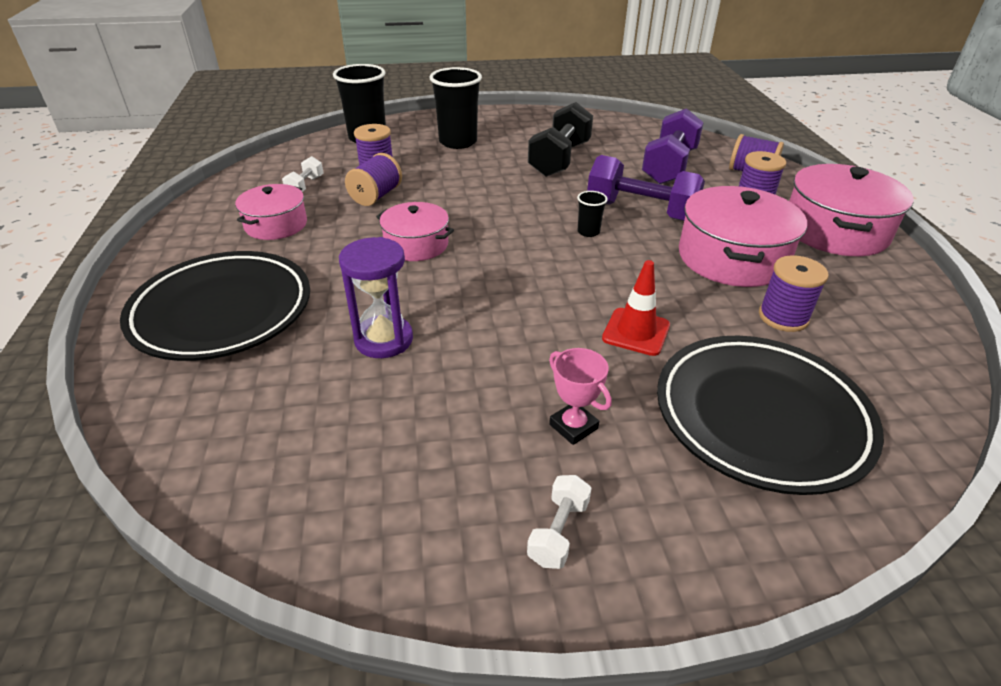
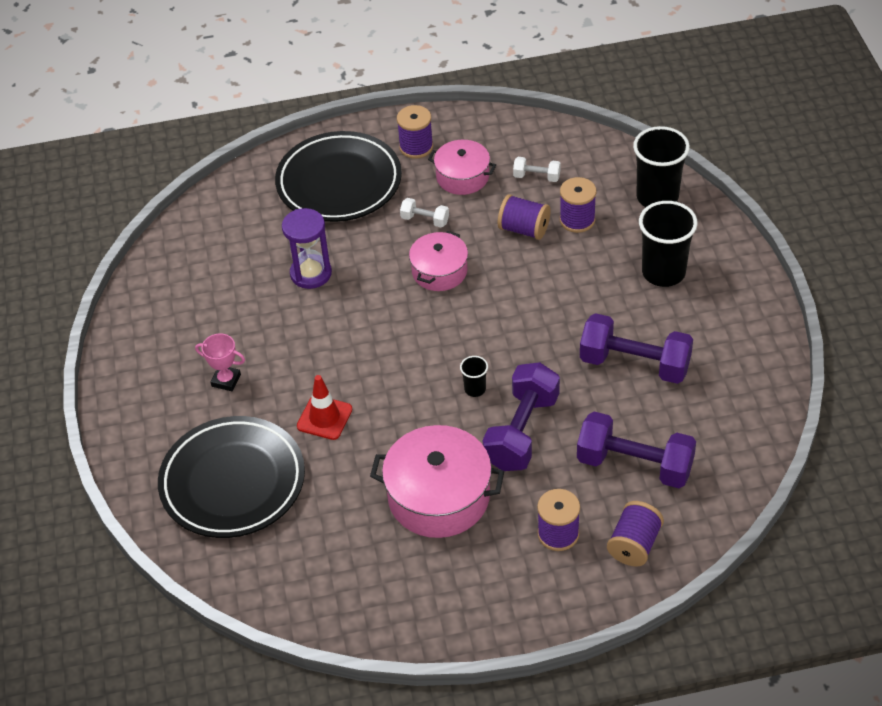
camera: 90 degrees right, 10 degrees up
(558, 532) = (148, 374): white dumbbell -> white dumbbell (425, 220)
(559, 159) = (635, 364): black dumbbell -> purple dumbbell
(573, 426) = (226, 380): pink trophy -> pink trophy turned 60 degrees clockwise
(783, 317) = (348, 519): purple spool -> purple spool (416, 147)
(835, 231) = (500, 596): pink pot -> none

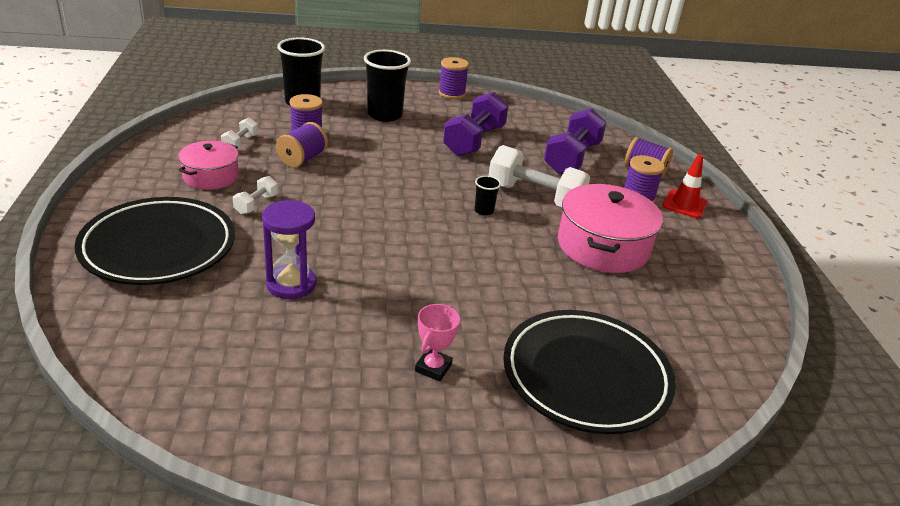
camera: 90 degrees left, 15 degrees down
(324, 418) = (503, 300): red traffic cone -> red traffic cone (684, 204)
(416, 147) = (144, 194): purple spool -> purple spool (452, 93)
(439, 271) = (331, 207): pink pot -> none
(522, 432) = (535, 197): purple dumbbell -> white dumbbell

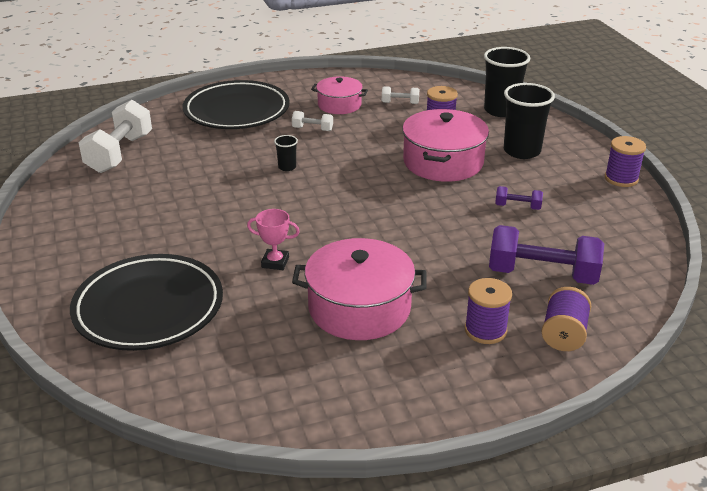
camera: 80 degrees right, 0 degrees up
(291, 284) = (217, 163): purple hourglass -> none
(302, 159) = (397, 131): purple spool -> none
(380, 152) = (443, 162): none -> pink pot
(433, 368) = (141, 234): pink trophy -> pink trophy (275, 262)
(474, 141) = (517, 206): purple dumbbell -> purple dumbbell, size x0.48
(484, 211) = (378, 229): black cup -> black cup (287, 167)
(535, 197) = (429, 256): white dumbbell -> white dumbbell (120, 153)
(684, 204) = (502, 371): red traffic cone -> none

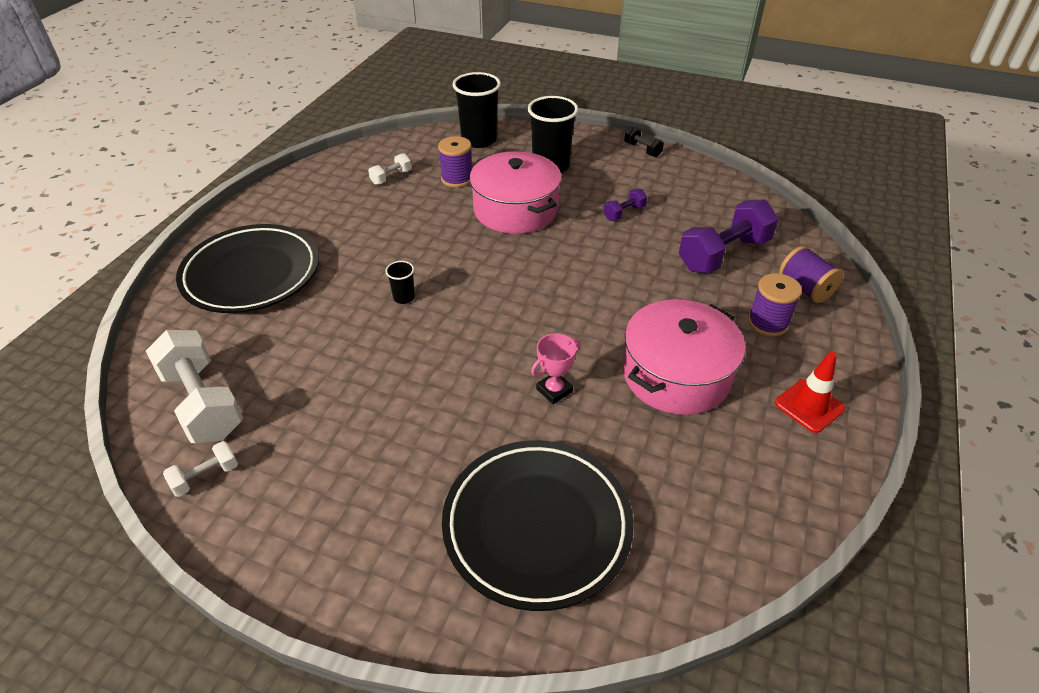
camera: 50 degrees left, 10 degrees up
(312, 129) = (359, 247): white dumbbell -> white dumbbell (205, 477)
(339, 105) = (342, 209): pink pot -> none
(410, 388) = (809, 406): none -> red traffic cone
(621, 178) = (642, 150): purple spool -> black dumbbell

